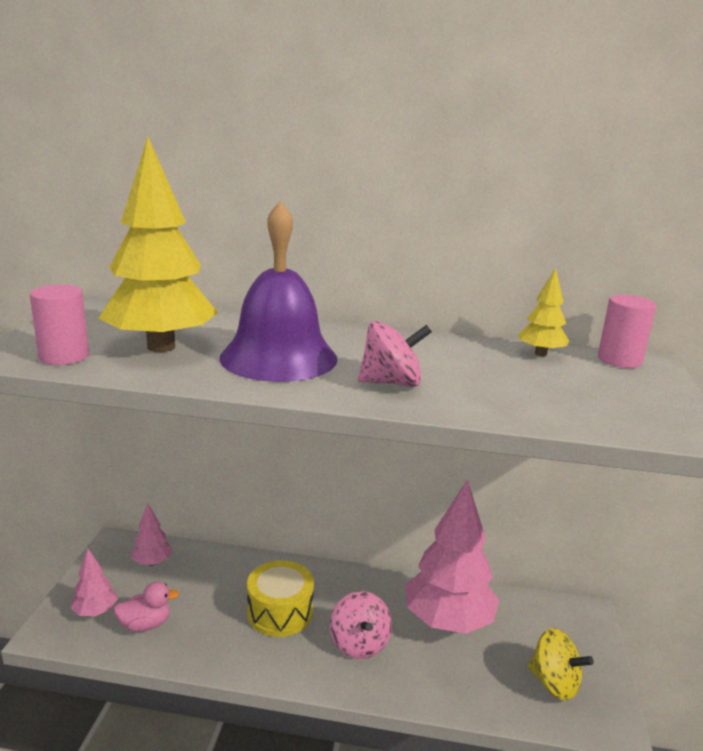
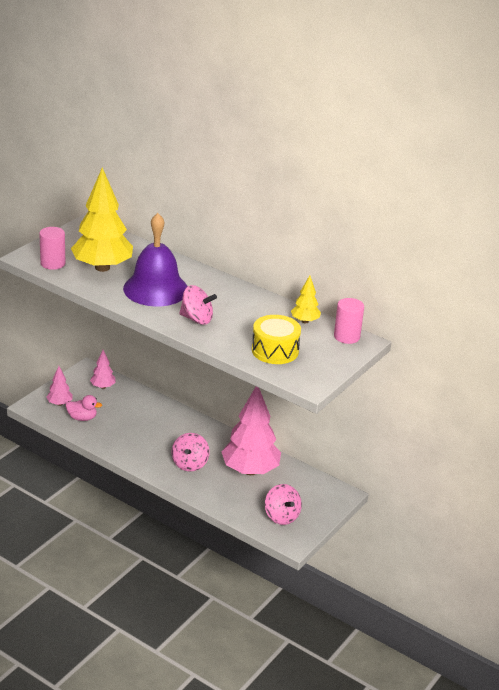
camera: 25 degrees right, 10 degrees up
(280, 612) = (157, 435): yellow drum -> yellow drum (275, 350)
(554, 683) = (281, 516): yellow spinning top -> pink spinning top

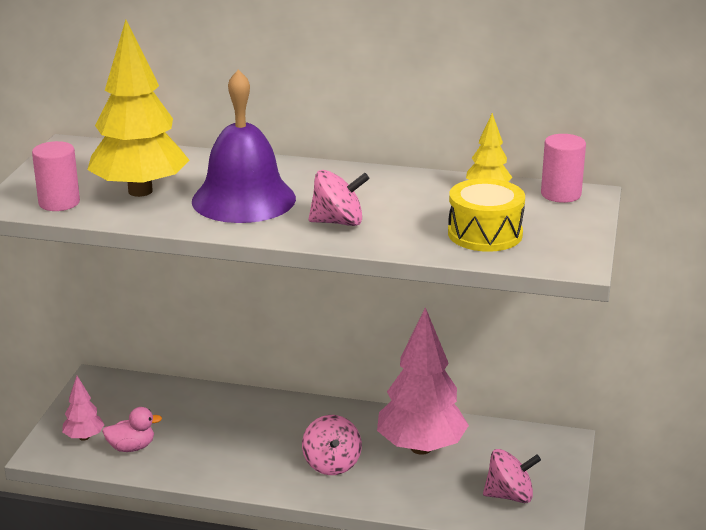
camera: 20 degrees left, 5 degrees down
(103, 387) = (134, 396): pink tree -> none
(281, 516) = (509, 495): pink spinning top -> pink spinning top turned 45 degrees counterclockwise

